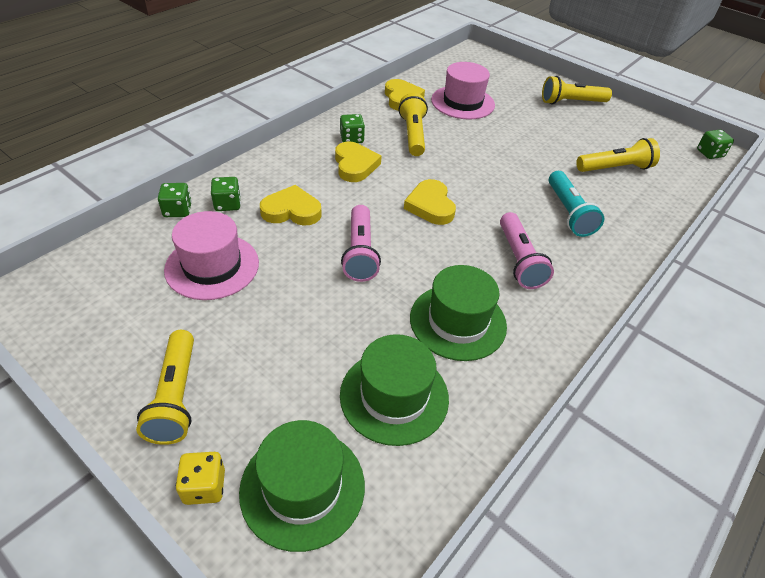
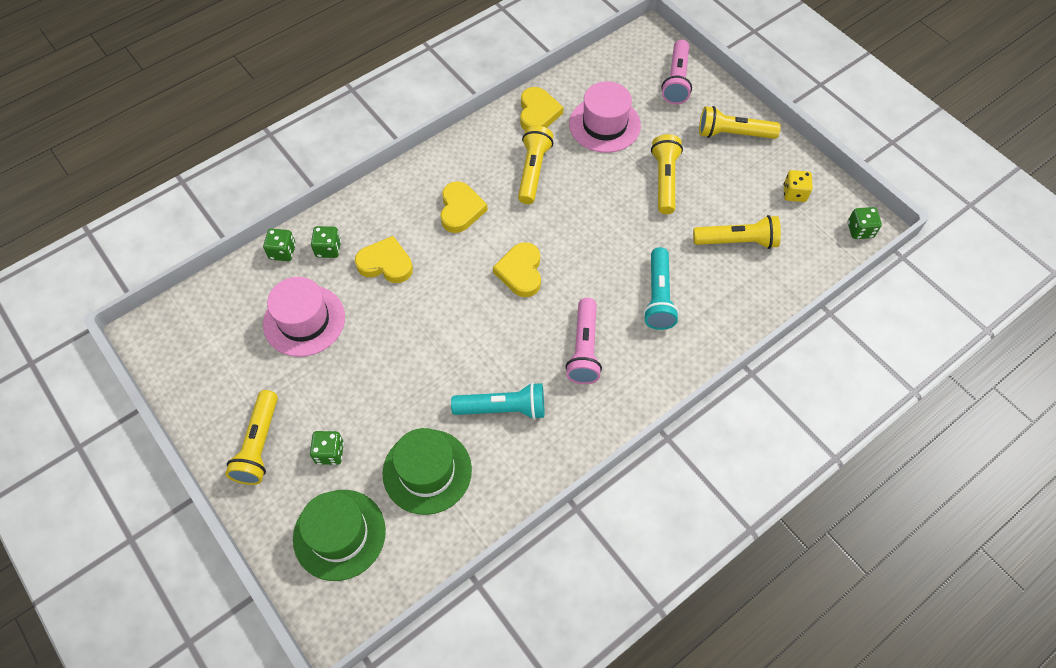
camera: 15 degrees right, 15 degrees up
(204, 486) = (270, 521): yellow dice -> yellow dice (794, 193)
(352, 139) = (467, 171): green dice -> green dice (329, 453)
(360, 252) = (437, 321): pink flashlight -> pink flashlight (676, 80)
(458, 322) = (503, 408): green hat -> turquoise flashlight
(531, 133) = (664, 180): none -> yellow flashlight

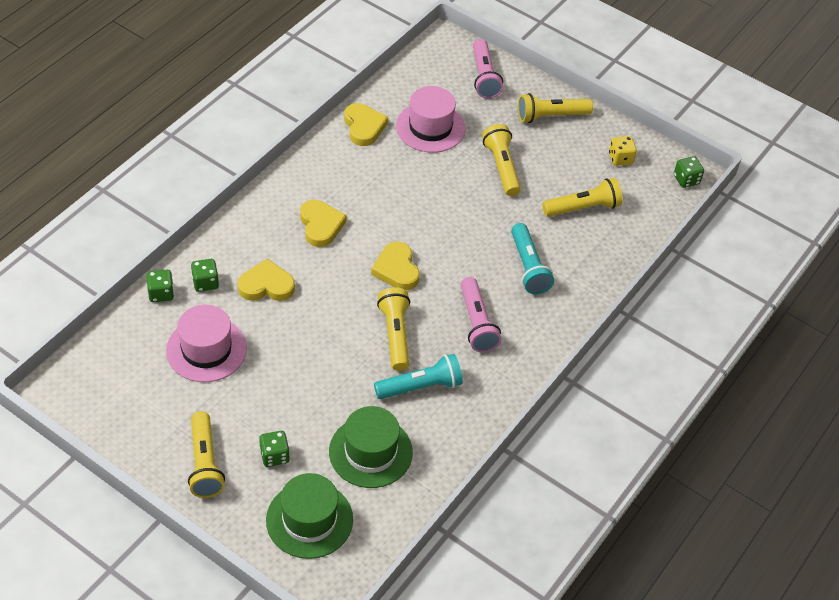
camera: 20 degrees left, 10 degrees down
(533, 171) = (377, 180): yellow flashlight -> yellow flashlight (395, 335)

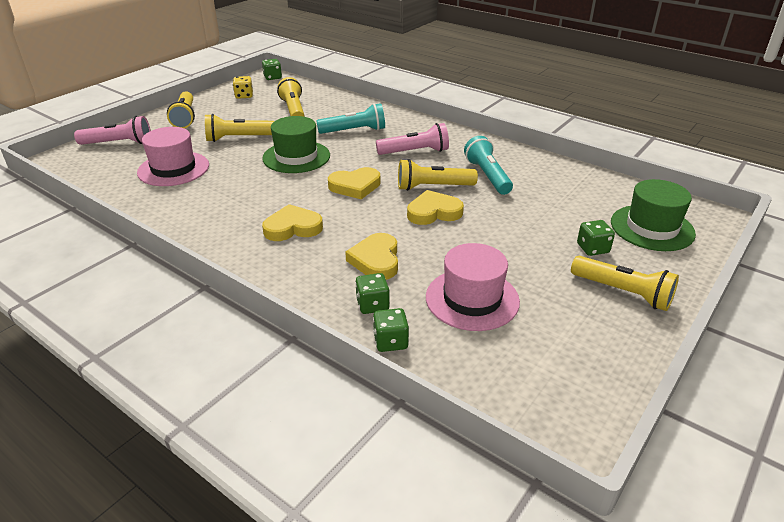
camera: 85 degrees left, 15 degrees down
(205, 463) = (623, 292): yellow flashlight -> yellow flashlight turned 45 degrees clockwise
(364, 127) = (155, 204): yellow heart -> yellow heart (433, 212)
(370, 452) = (565, 198): green hat -> green hat (296, 157)

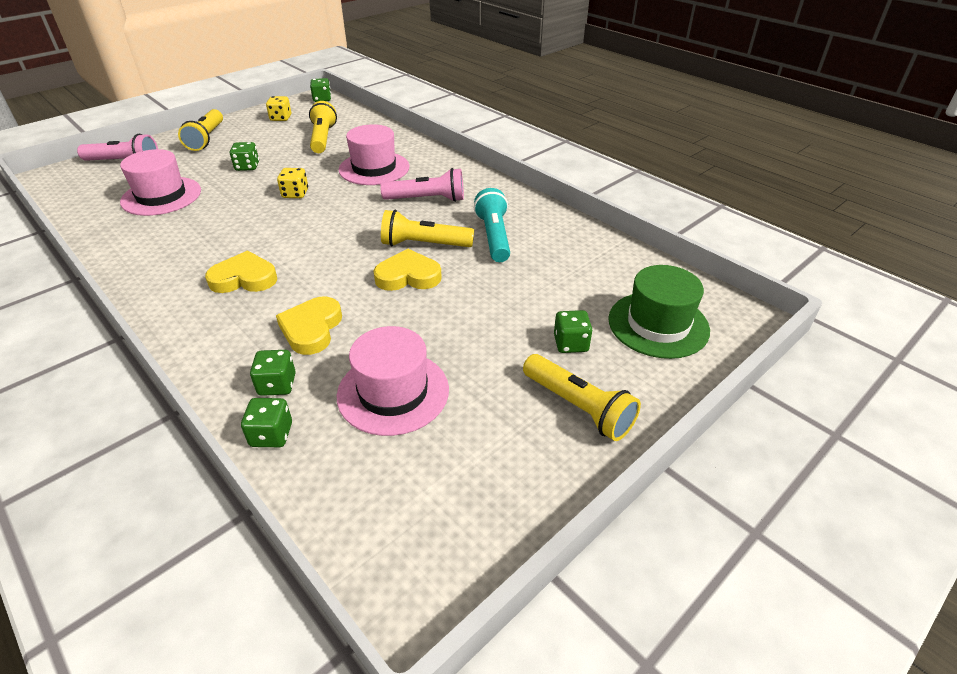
camera: 10 degrees right, 5 degrees up
(238, 138) = (247, 167): yellow flashlight -> green dice
(296, 157) = (295, 194): green hat -> yellow dice
(354, 131) = (374, 168): turquoise flashlight -> pink hat
(355, 186) = (338, 235): yellow heart -> none

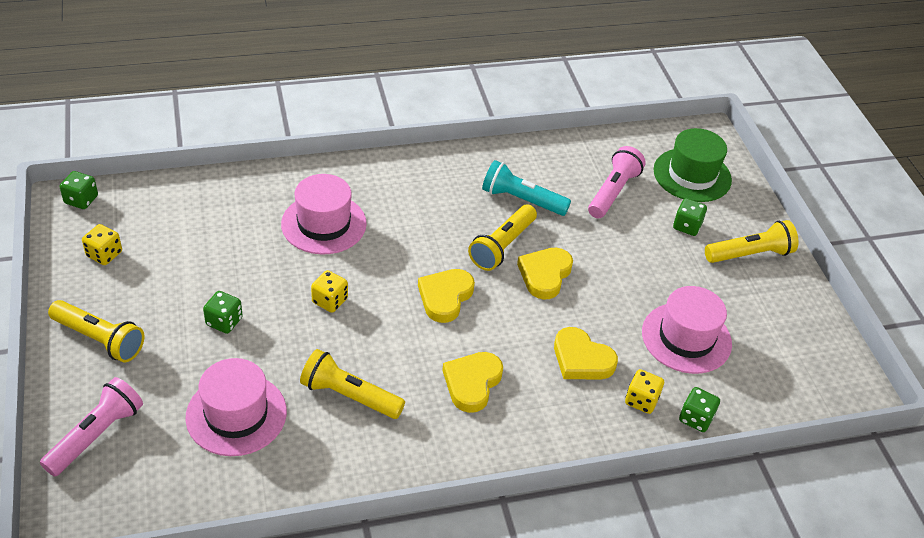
camera: 65 degrees left, 5 degrees up
(277, 385) = (641, 400): green dice -> yellow dice
(323, 138) = (206, 237): yellow flashlight -> yellow flashlight (349, 396)
(337, 237) = (445, 297): none -> yellow heart
(427, 199) = (423, 213): pink flashlight -> pink flashlight (613, 192)

